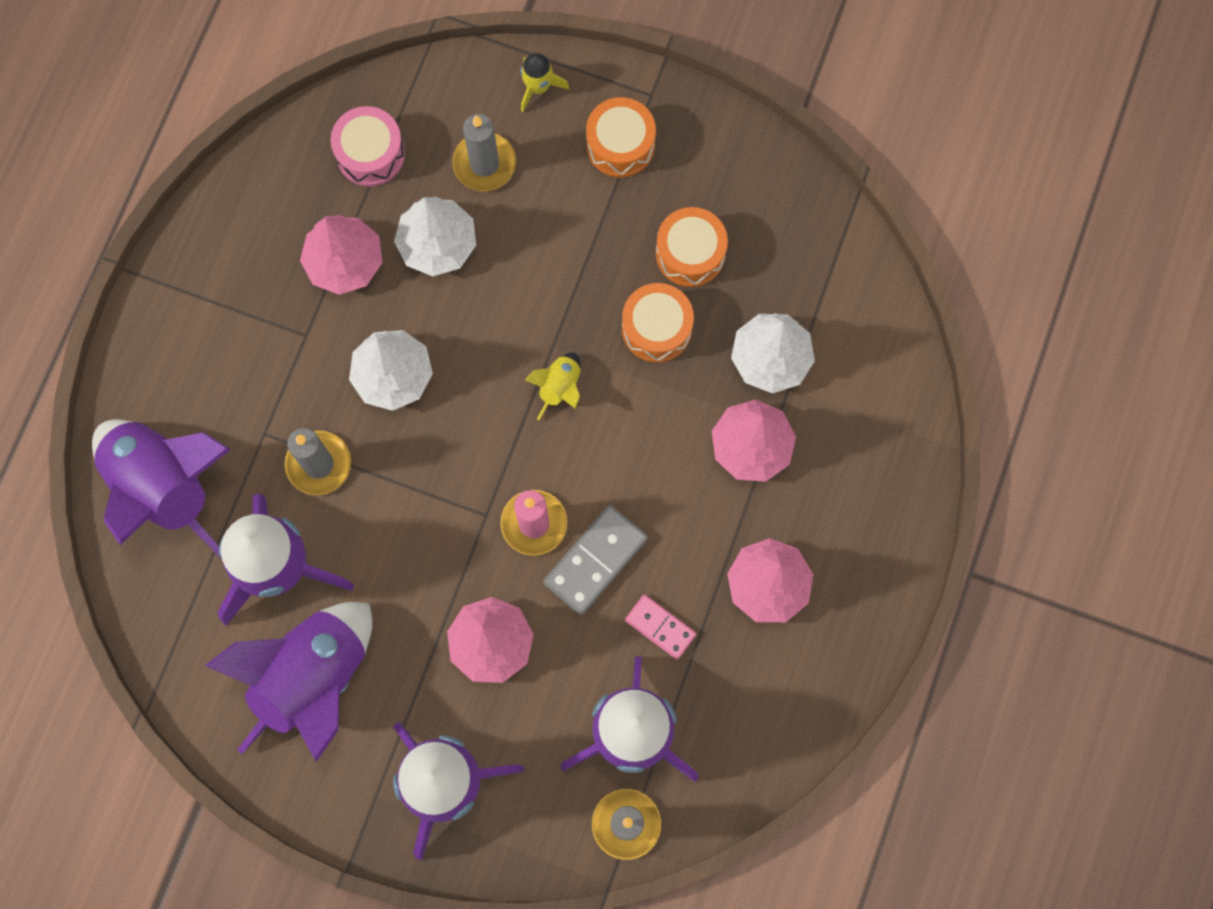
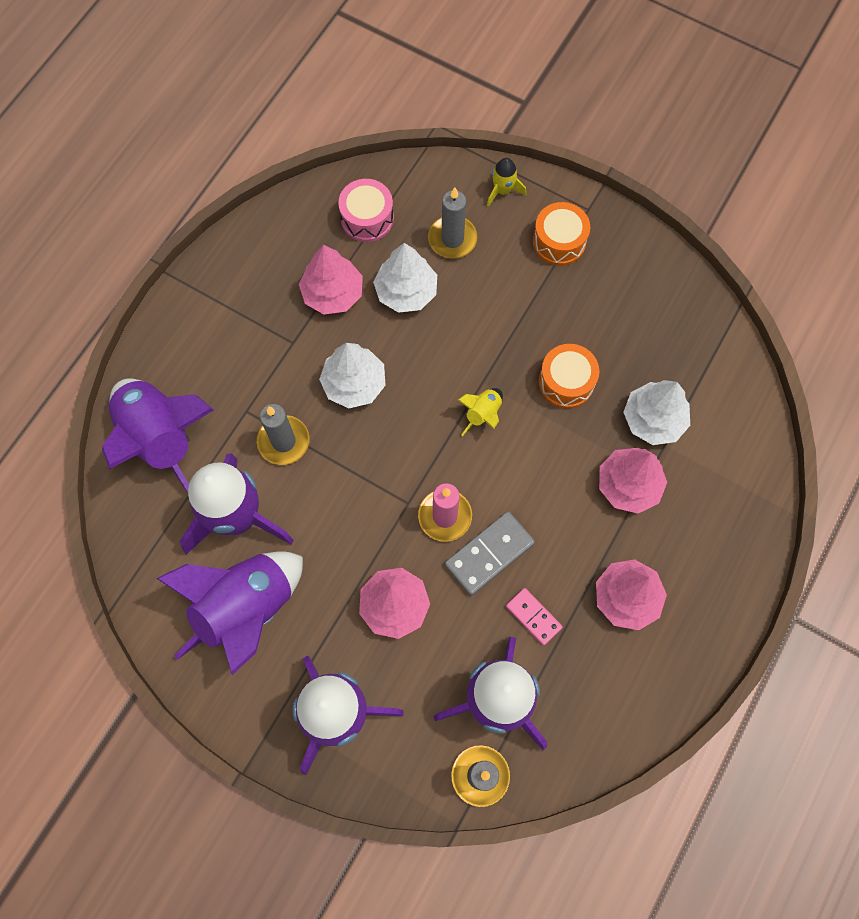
camera: 10 degrees right, 5 degrees down
(690, 253) = (601, 330): orange drum -> none

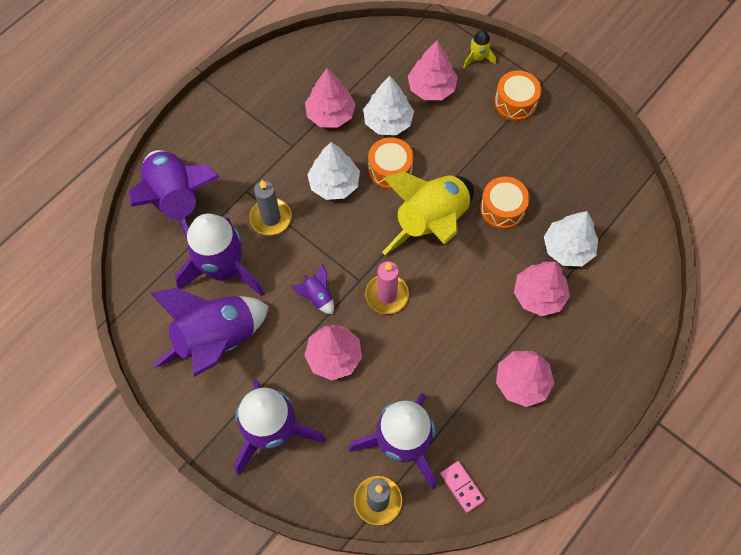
camera: 10 degrees right, 5 degrees down
(360, 533) = (317, 296): none -> purple rocket
(367, 218) = (367, 63): pink drum -> none
(420, 354) = (390, 169): none -> orange drum
(452, 239) = (431, 88): grey candle -> pink tree
(483, 414) = (431, 222): yellow rocket -> yellow rocket, size x2.35
(489, 554) = (417, 330): grey domino -> none
(533, 617) = (444, 384): pink domino -> pink domino (462, 487)

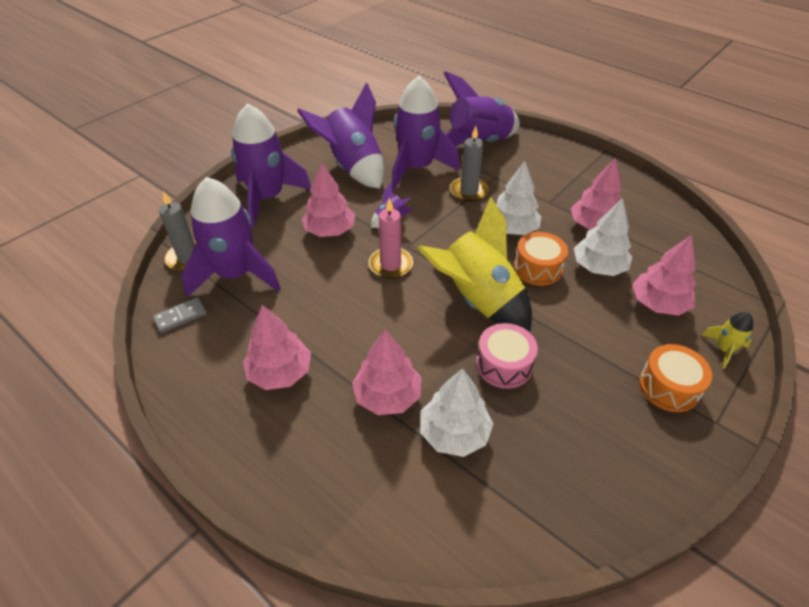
camera: 90 degrees right, 20 degrees down
(462, 487) = (180, 317): pink domino -> grey domino
(502, 208) = (504, 365): orange drum -> pink drum

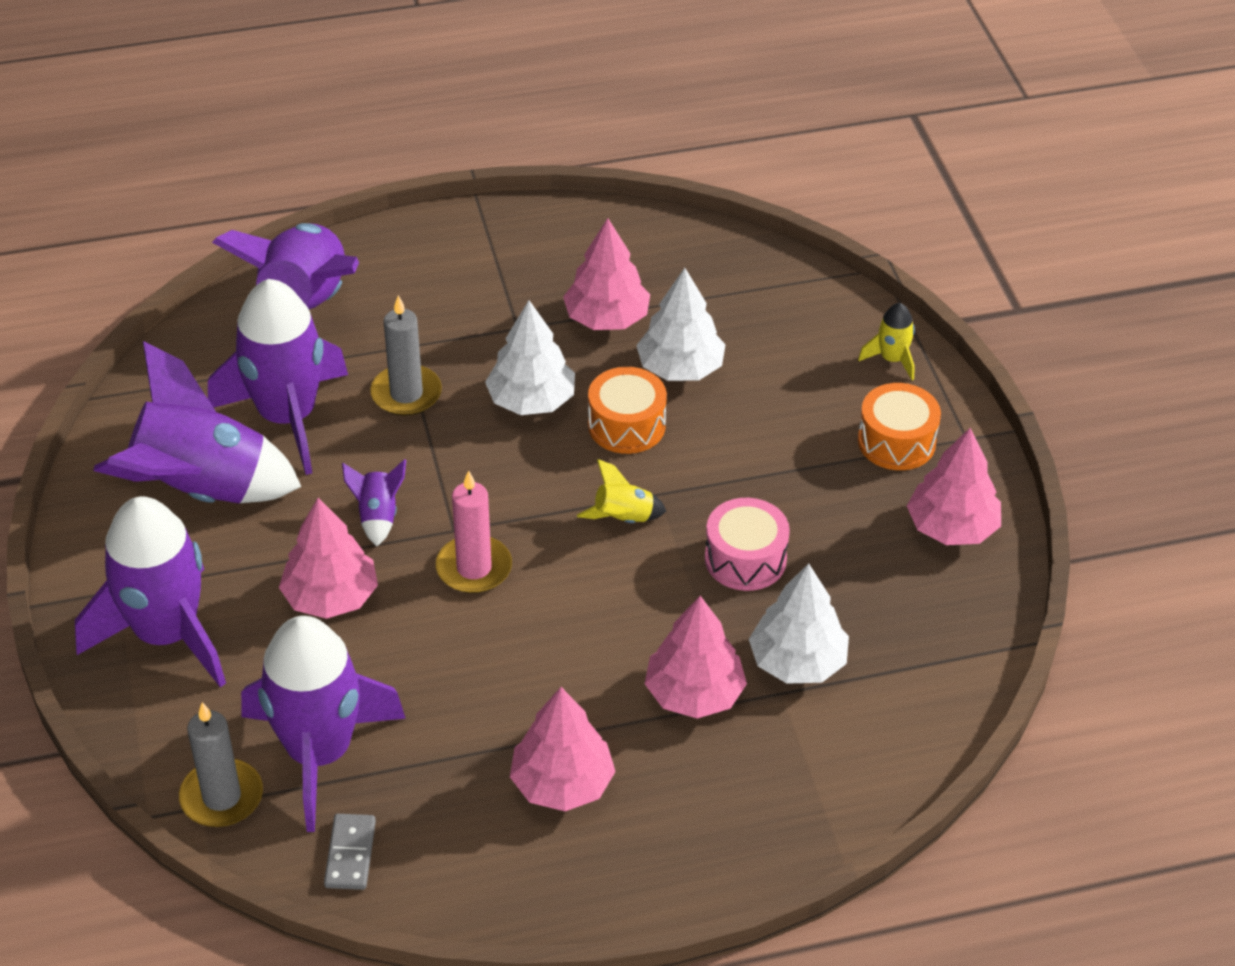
camera: 55 degrees left, 0 degrees up
(477, 300) = (623, 519): yellow rocket -> yellow rocket, size x0.43
(658, 304) = (784, 360): pink tree -> pink tree (951, 527)

